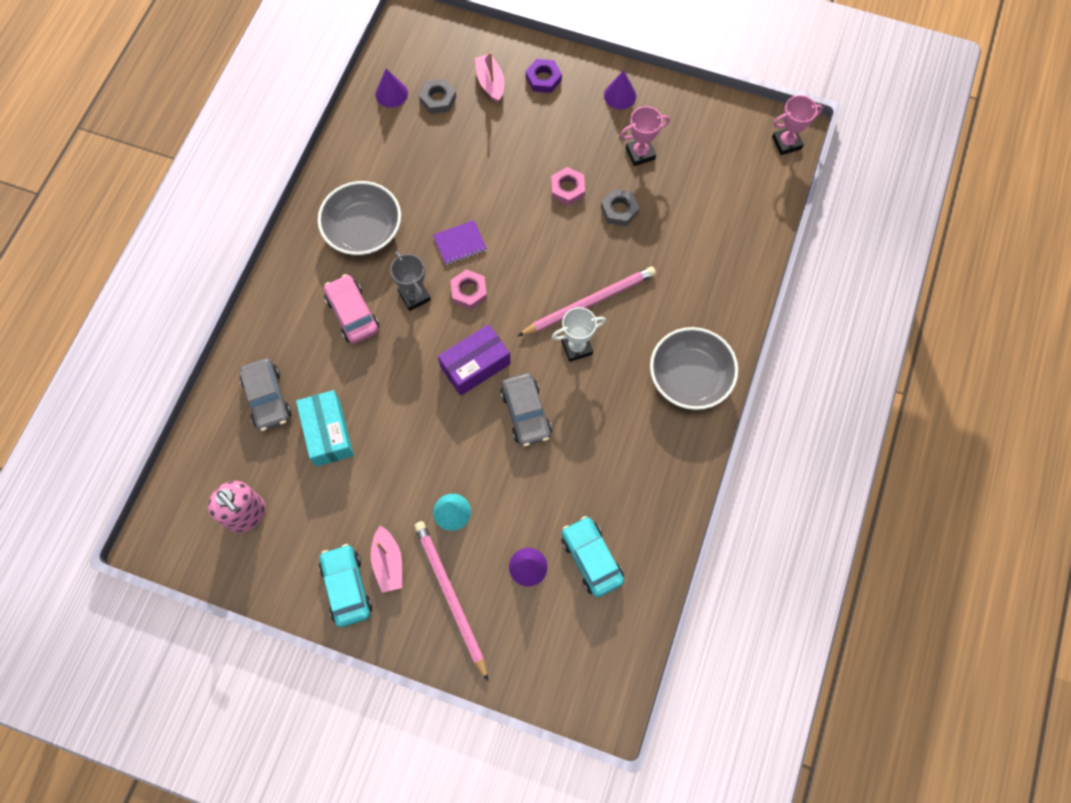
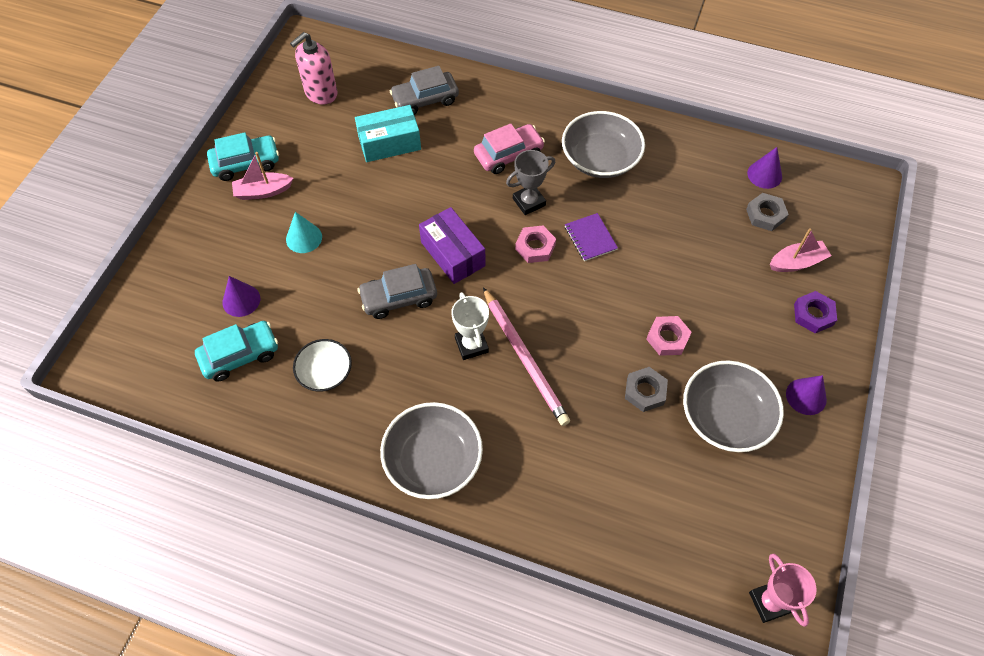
camera: 90 degrees right, 10 degrees down
(450, 596) = (224, 239): pink pencil -> none
(608, 475) = (325, 372): none -> white bowl
(640, 153) = (726, 417): pink trophy -> grey bowl

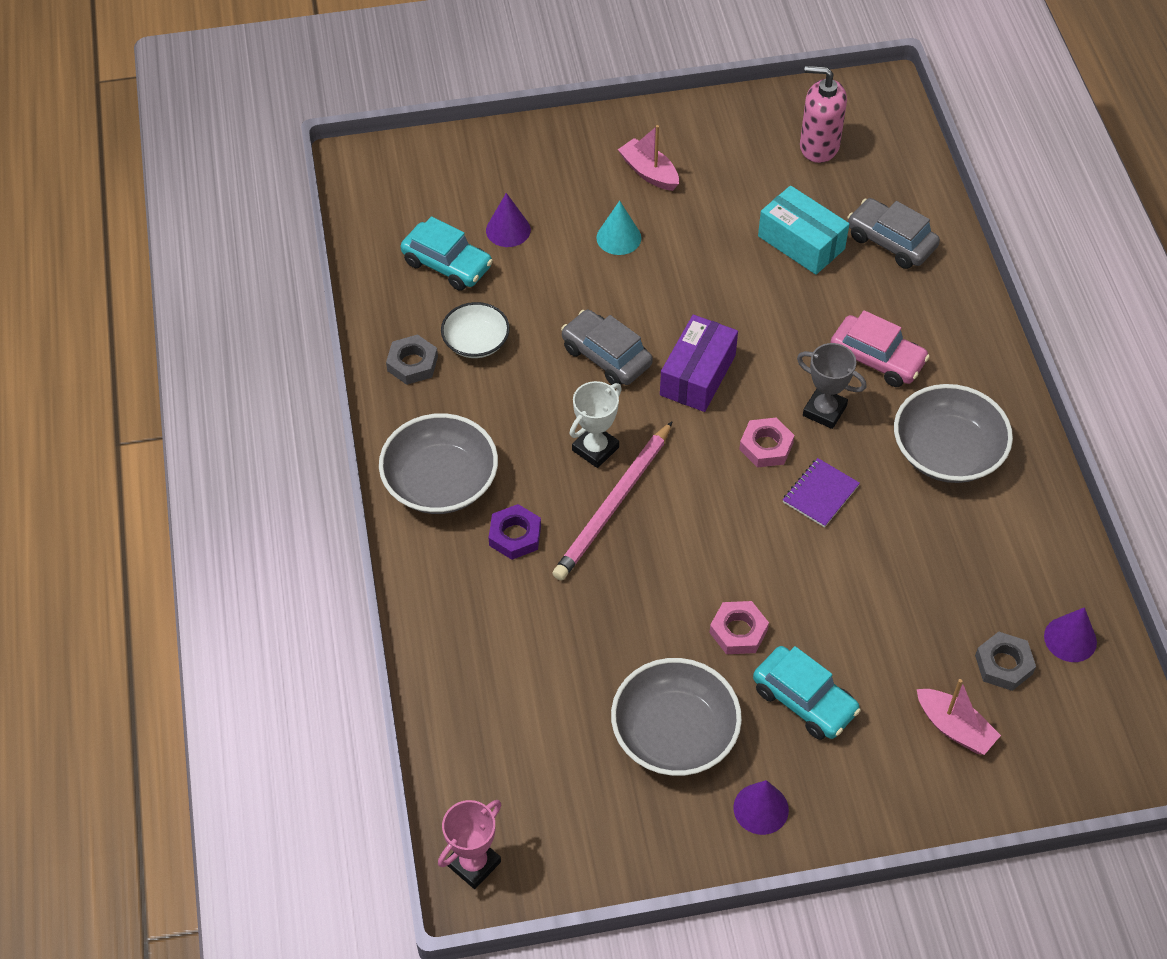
camera: 60 degrees right, 5 degrees down
(246, 163) = (673, 138): turquoise car -> turquoise car (804, 700)
(645, 391) = (651, 638): grey nut -> grey nut (412, 363)
(813, 314) = (887, 775): purple nut -> purple nut (515, 535)

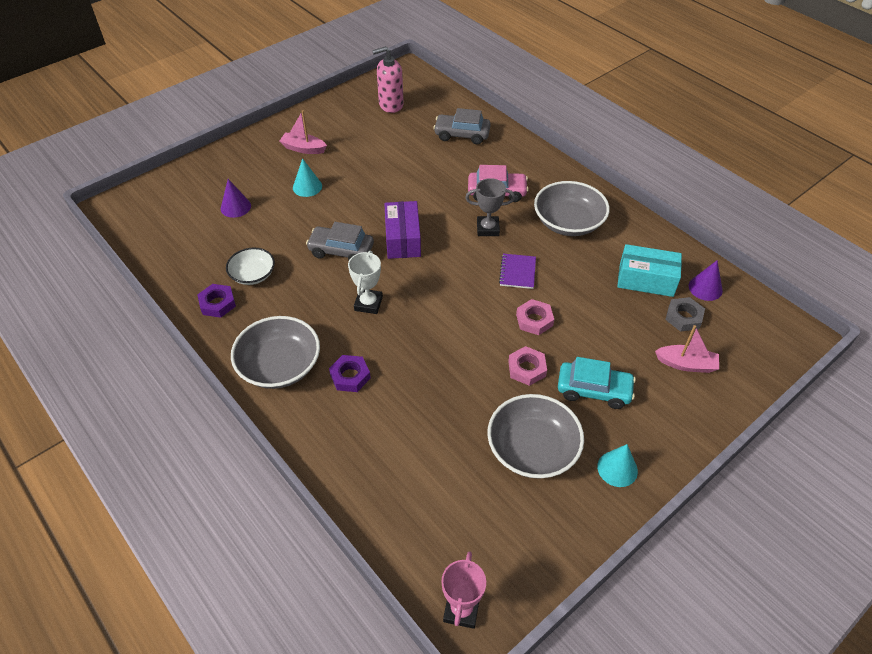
camera: 30 degrees left, 5 degrees down
(412, 363) = (217, 303): grey nut -> purple nut
(447, 264) = (207, 239): turquoise car -> none
(613, 505) = (401, 330): pink pencil -> none
(761, 808) = (617, 468): purple cone -> turquoise cone
(766, 446) = (468, 260): pink nut -> pink nut (534, 320)
(801, 242) = (414, 152): turquoise box -> turquoise box (646, 280)

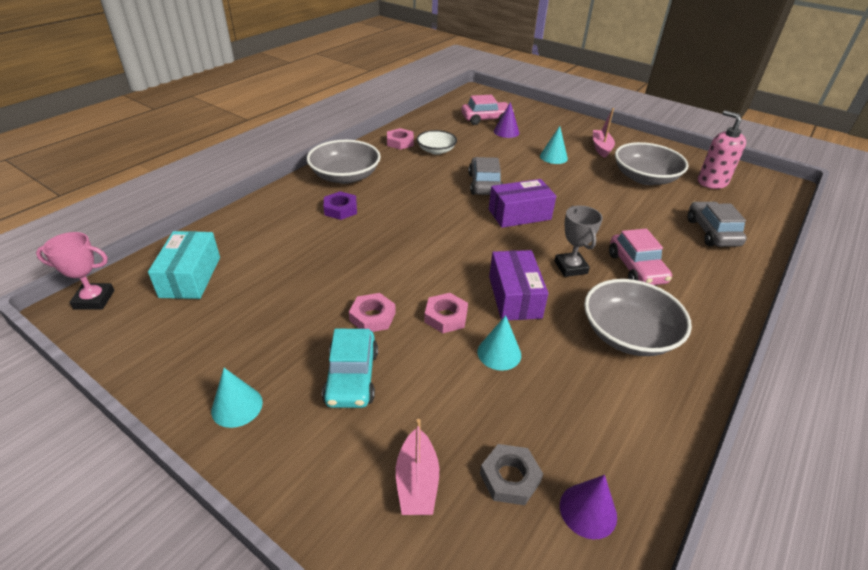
camera: 75 degrees right, 10 degrees down
(195, 216) = (486, 119): none -> pink car
(217, 303) = (400, 142): purple nut -> pink nut
(368, 304) = (426, 207): white trophy -> none
(517, 272) = (514, 297): purple notebook -> purple box
(532, 449) = (265, 330): grey bowl -> grey bowl (645, 178)
(578, 297) = (499, 353): none -> turquoise cone
(646, 280) = (565, 426): turquoise box -> turquoise box (190, 277)

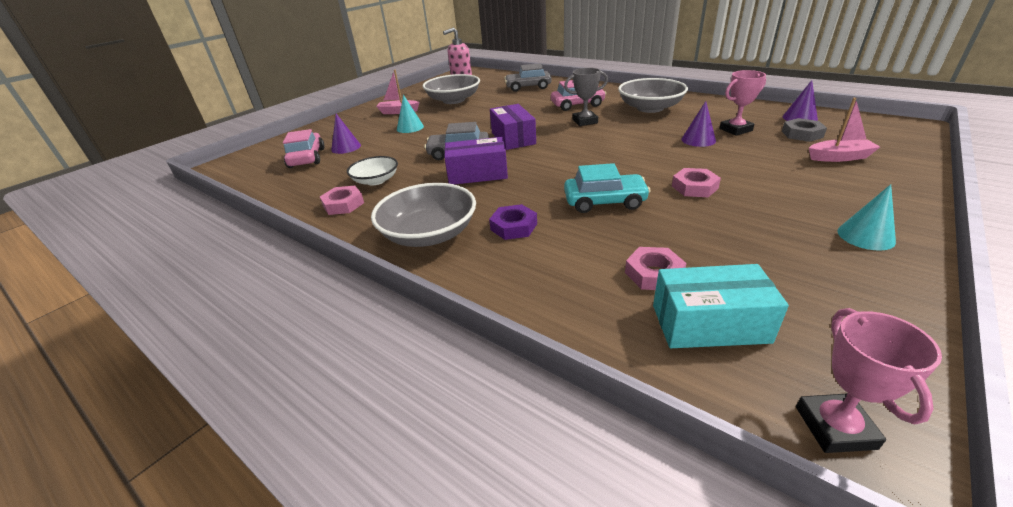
camera: 85 degrees left, 5 degrees down
(352, 377) = (774, 188): turquoise car -> turquoise car (604, 202)
(446, 317) = (672, 158): pink nut -> pink nut (654, 274)
(499, 353) = (698, 140): turquoise cone -> purple cone
(514, 297) = (631, 137): purple box -> purple box (477, 174)
(534, 403) = (735, 130): none -> pink trophy

